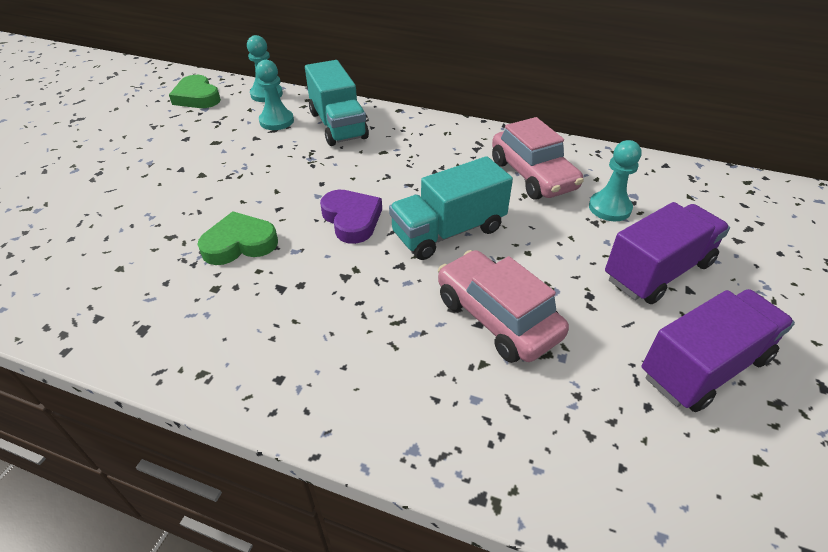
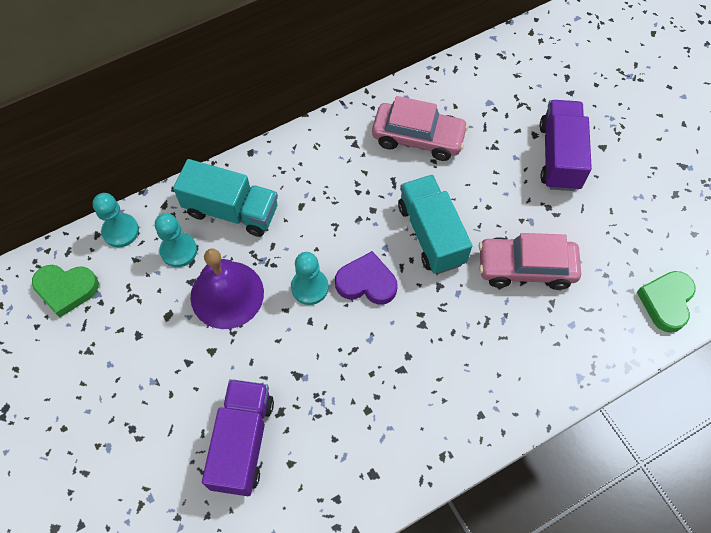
camera: 50 degrees left, 20 degrees up
(239, 244) = (331, 370): green heart -> green heart (666, 302)
(261, 157) = (227, 294): none -> purple bell
(448, 231) = (431, 234): turquoise truck -> turquoise truck turned 150 degrees clockwise
(609, 208) = (489, 127): turquoise pawn -> turquoise pawn (309, 287)
(704, 367) = (634, 202): purple truck -> purple truck (242, 442)

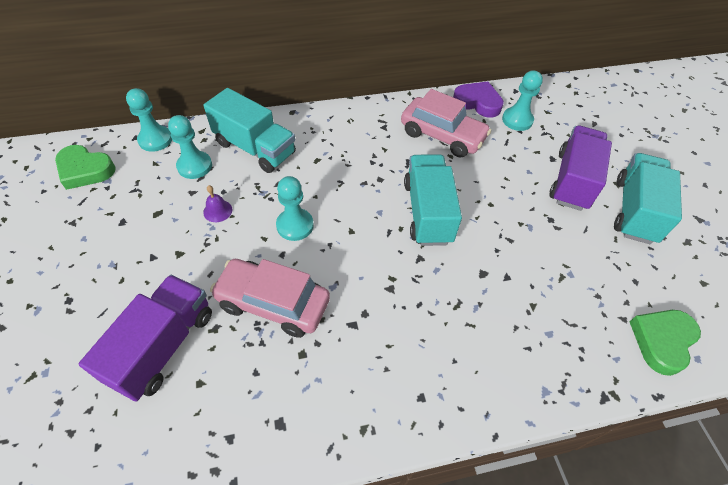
camera: 15 degrees right, 10 degrees down
(227, 294) = (217, 211): purple bell -> purple bell, size x0.40
(366, 282) = (350, 236): purple heart -> purple heart (477, 102)
(488, 95) = (517, 120): none -> turquoise pawn
(526, 268) = (513, 266): pink car -> pink car (273, 303)
(623, 174) = (634, 211): none -> turquoise truck

